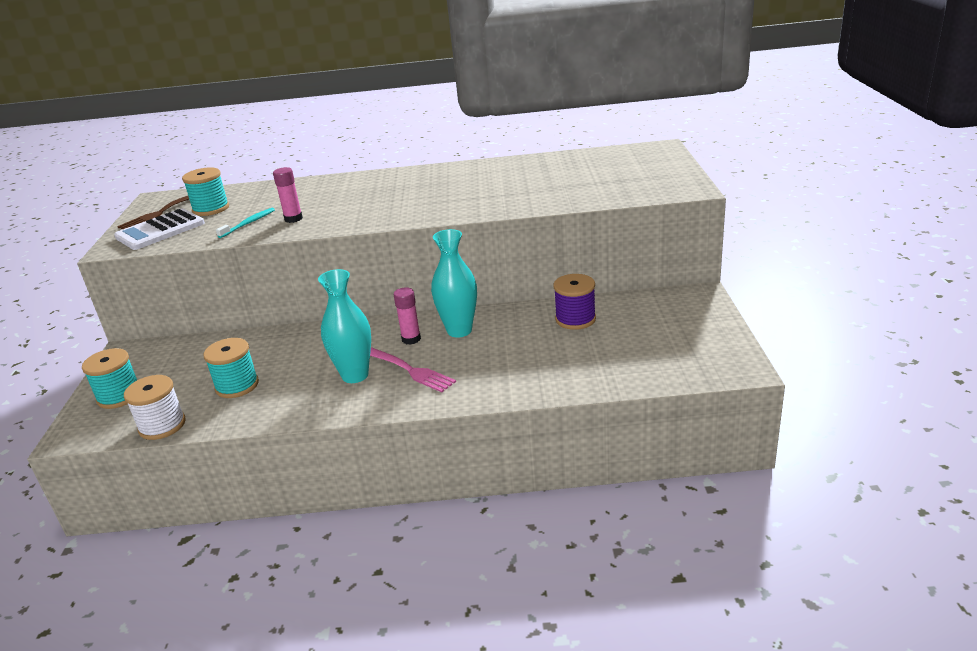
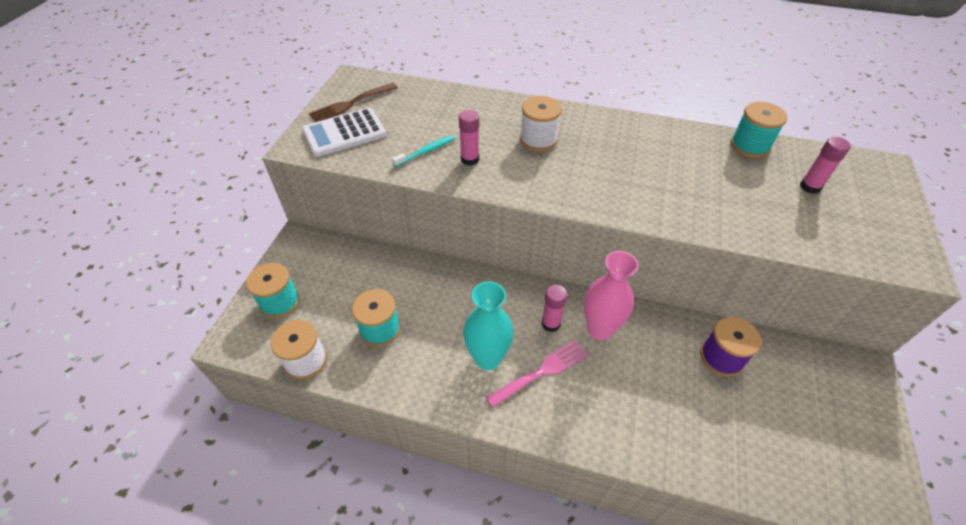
camera: 15 degrees right, 20 degrees up
(211, 209) = (397, 113): turquoise spool -> turquoise spool (749, 146)
(356, 195) = (538, 140): none -> white spool
(410, 370) = (540, 372): pink fork -> pink fork turned 90 degrees counterclockwise
(459, 330) = (599, 329): turquoise vase -> pink vase
(600, 170) = (810, 187): none -> pink glue stick

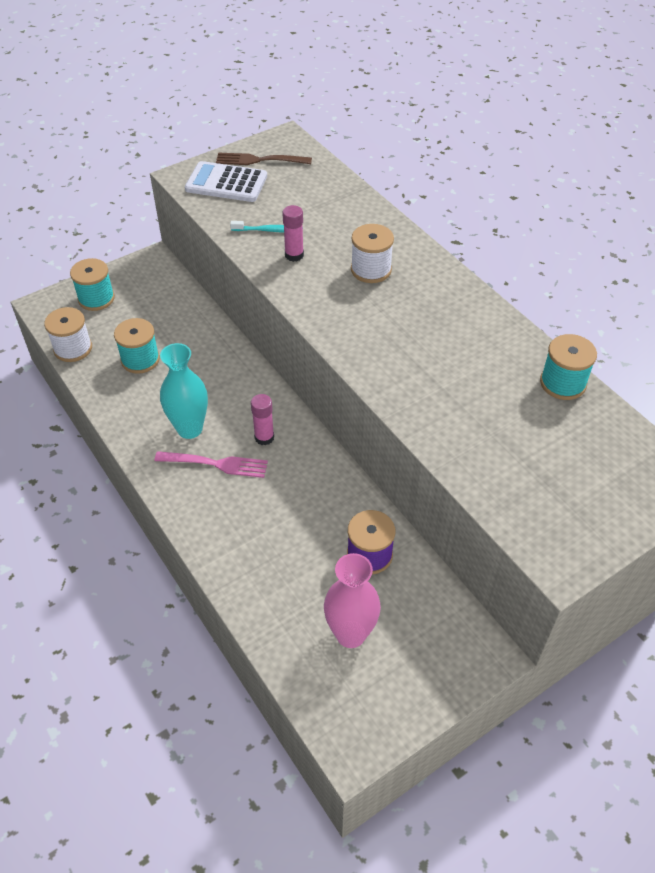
camera: 40 degrees right, 0 degrees up
(599, 329) = (297, 467): pink vase -> pink vase (350, 634)
(810, 187) = (564, 449): pink glue stick -> none

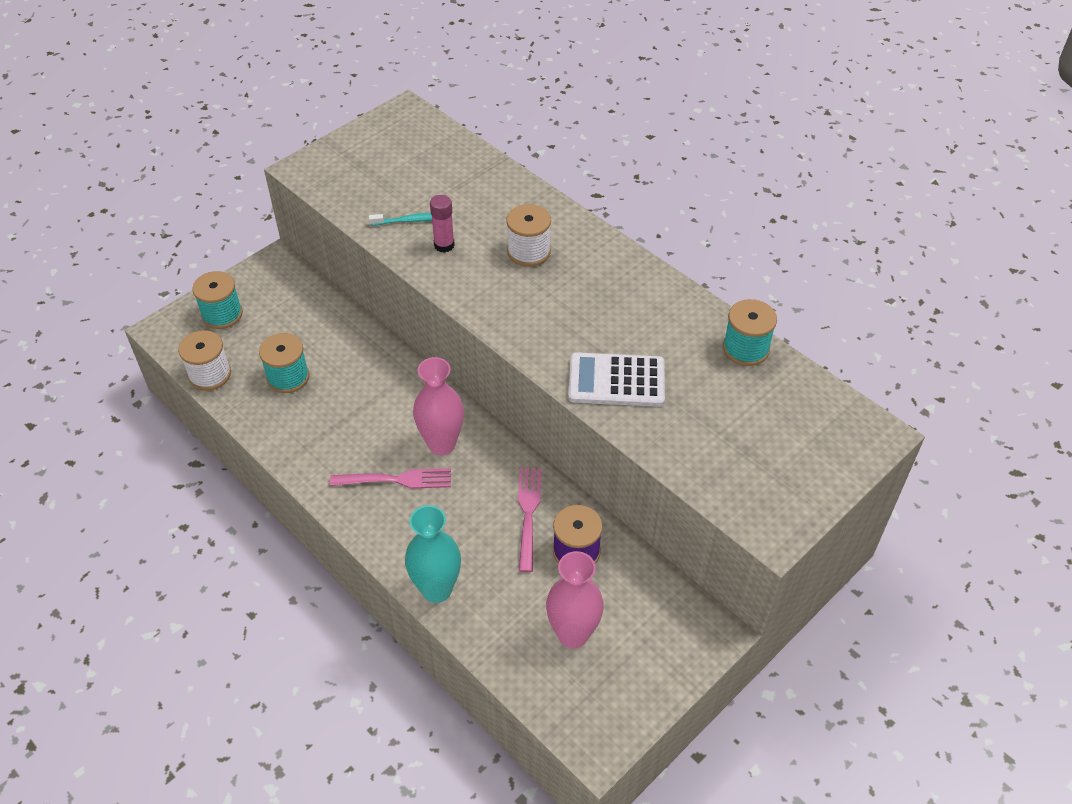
camera: 10 degrees left, 0 degrees up
(190, 429) = (360, 446): turquoise vase -> turquoise vase (437, 589)
(226, 183) = (352, 171): white calculator -> white calculator (616, 381)
(260, 160) = (383, 140): brown fork -> none
(264, 437) = (442, 444): pink glue stick -> pink vase
(331, 513) = (528, 514): none -> pink fork

